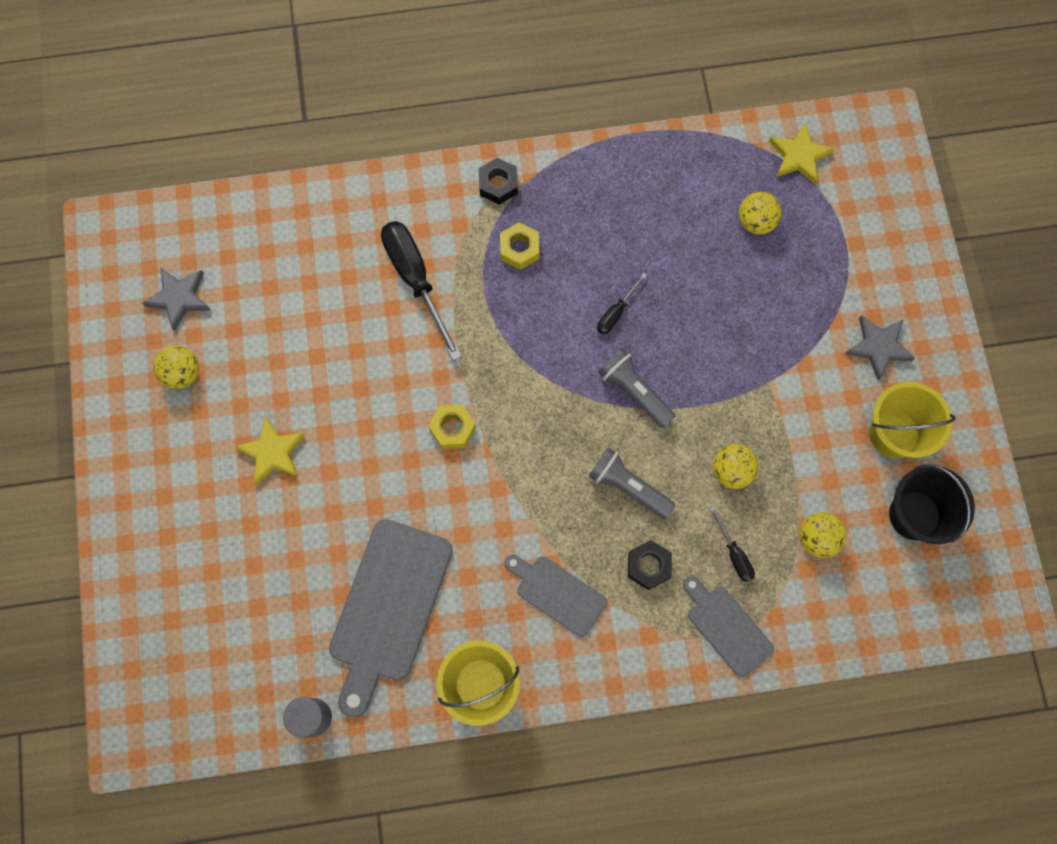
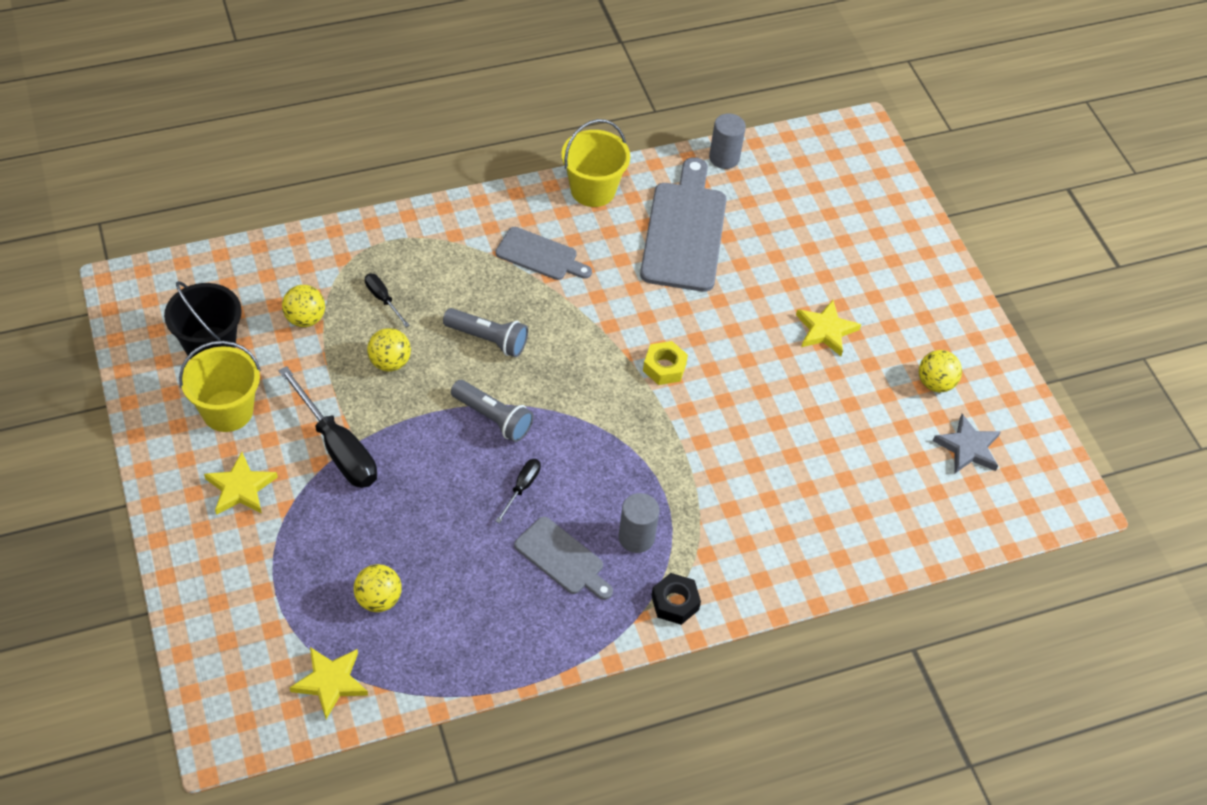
camera: 165 degrees right, 20 degrees down
(415, 280) = (737, 493): black screwdriver -> black screwdriver (337, 448)
(519, 249) = (636, 537): yellow nut -> grey cylinder
(648, 566) = (461, 282): black nut -> none
(726, 627) = (386, 247): grey cutting board -> grey cutting board (562, 558)
(878, 347) = (240, 488): grey star -> yellow star

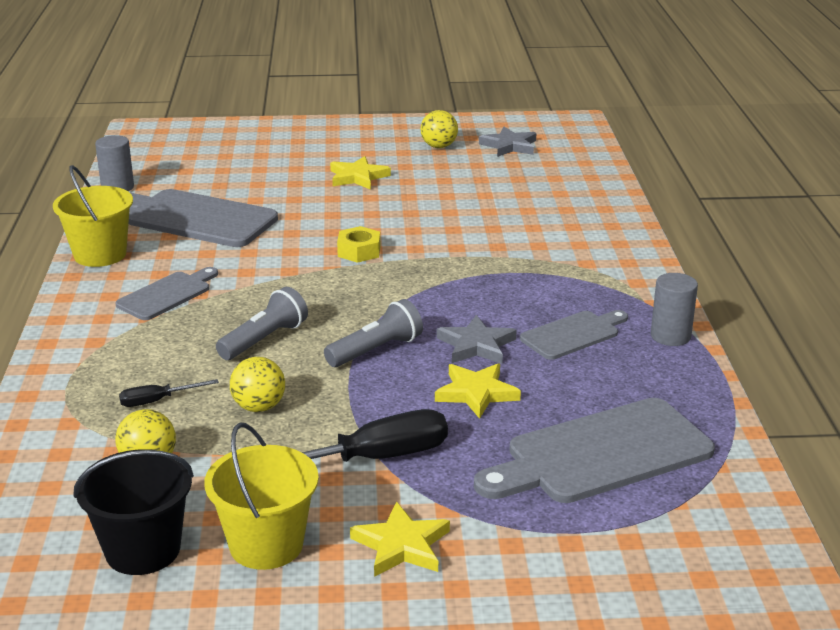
camera: 70 degrees left, 25 degrees down
(330, 682) = (711, 501): yellow star -> yellow star (476, 393)
(378, 599) = (601, 454): yellow ball -> grey cutting board
(522, 487) = (476, 345): black screwdriver -> grey star
(636, 537) = (558, 293): grey cylinder -> grey cylinder (670, 336)
(675, 602) = (637, 285): black nut -> none

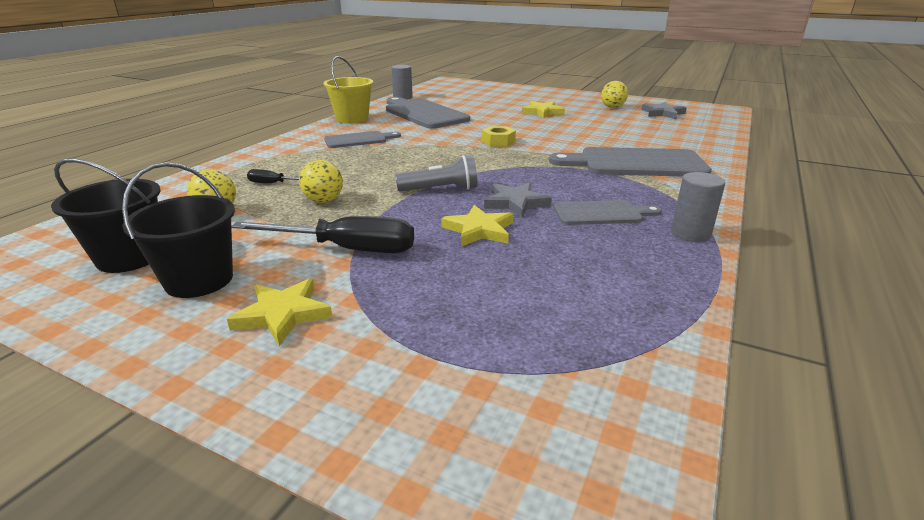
camera: 30 degrees right, 0 degrees up
(264, 339) = (379, 169): grey flashlight -> none
(266, 545) = (199, 280): yellow bucket -> black bucket
(601, 454) = (534, 301): grey cutting board -> grey cutting board (635, 163)

